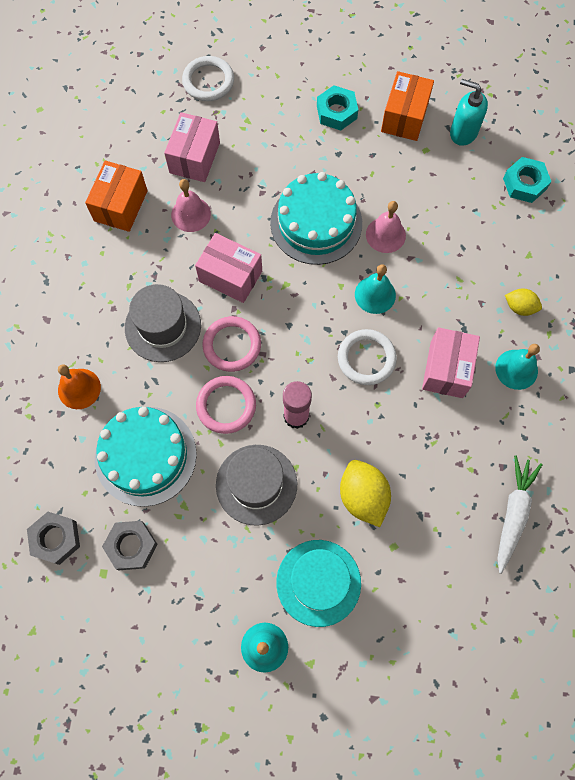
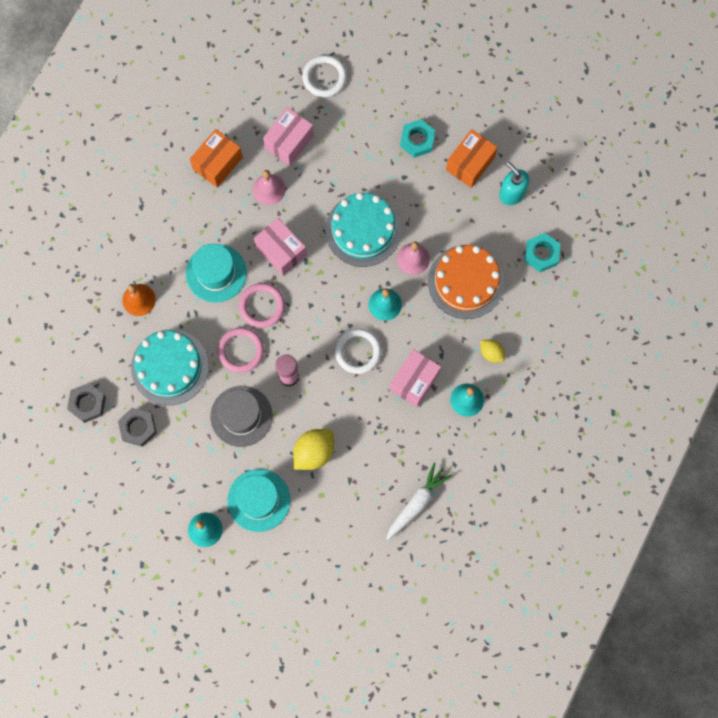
camera: 20 degrees right, 5 degrees up
(163, 326) = (216, 273): grey hat -> turquoise hat
(363, 496) = (314, 452): yellow lemon -> yellow lemon turned 45 degrees clockwise
(455, 240) = (466, 282): none -> orange cake

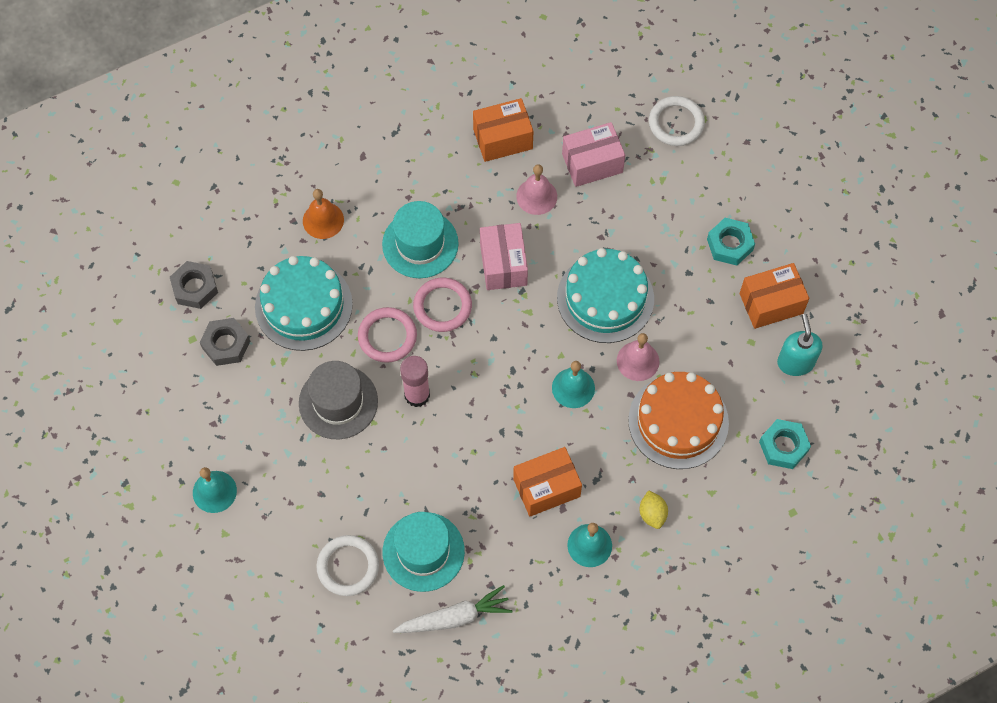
camera: 35 degrees right, 10 degrees down
(258, 500) = (291, 499): turquoise hat -> turquoise hat (423, 551)
(314, 452) = (385, 489): yellow lemon -> none
(358, 352) = (508, 417): white ring -> white ring (348, 566)
(414, 381) = (546, 488): pink box -> orange box

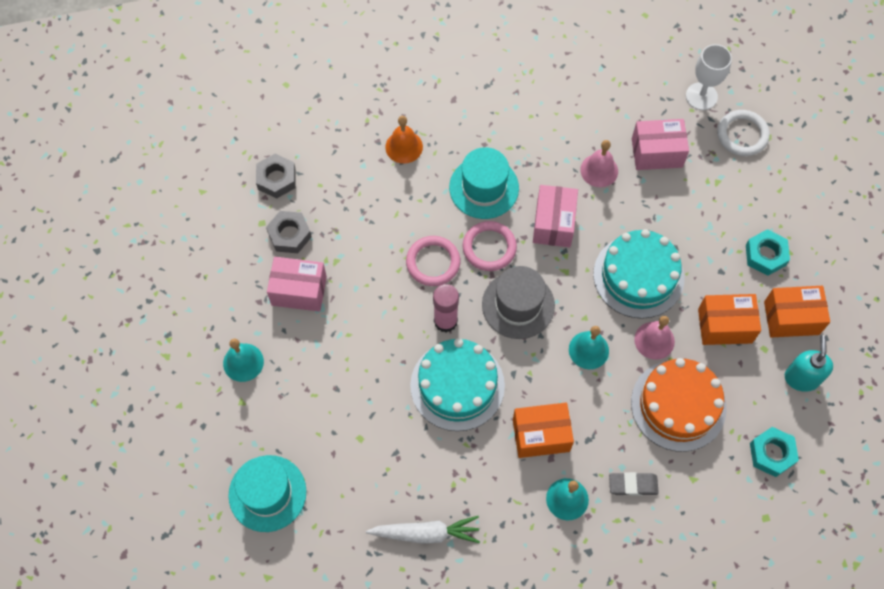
camera: 15 degrees right, 0 degrees up
(253, 401) = (299, 291): none -> pink box
(303, 305) = (366, 217): turquoise cake -> turquoise cake (457, 385)
(338, 402) = (374, 310): grey hat -> grey hat (518, 305)
(348, 566) = (342, 461): white ring -> none
(423, 551) = (413, 465): turquoise hat -> turquoise hat (267, 493)
(502, 139) = (581, 113): orange box -> orange box (725, 326)
(624, 91) = (701, 96): none -> white goblet
(652, 514) = (633, 485): yellow lemon -> grey eraser

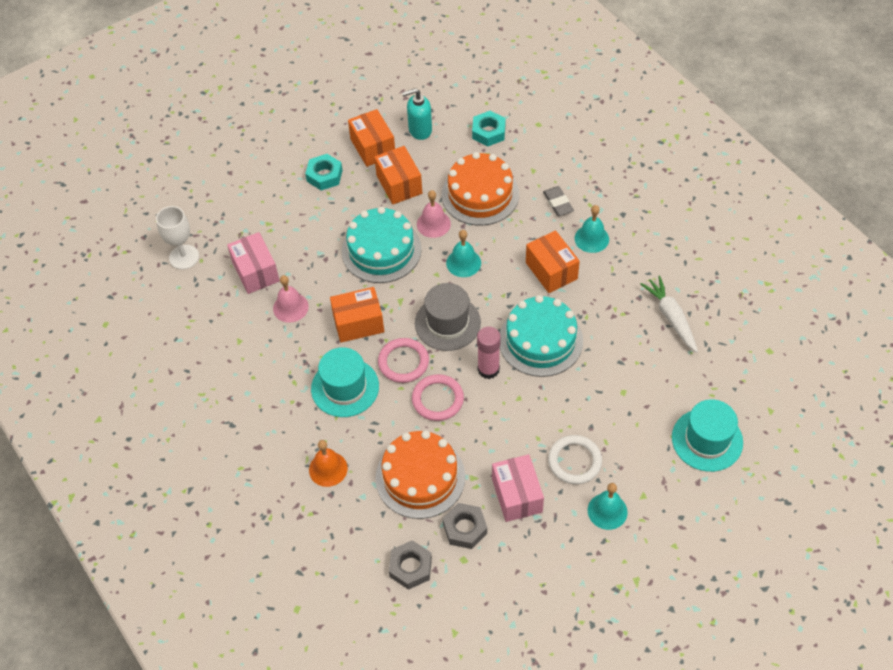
camera: 110 degrees left, 10 degrees down
(358, 217) = (420, 477): none -> orange cake
(553, 223) = (358, 323): pink box -> orange box
(742, 135) = (214, 219): white ring -> white ring (574, 461)

